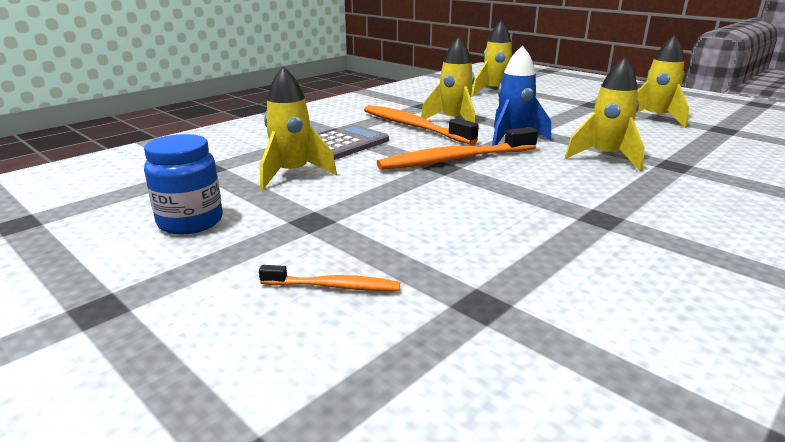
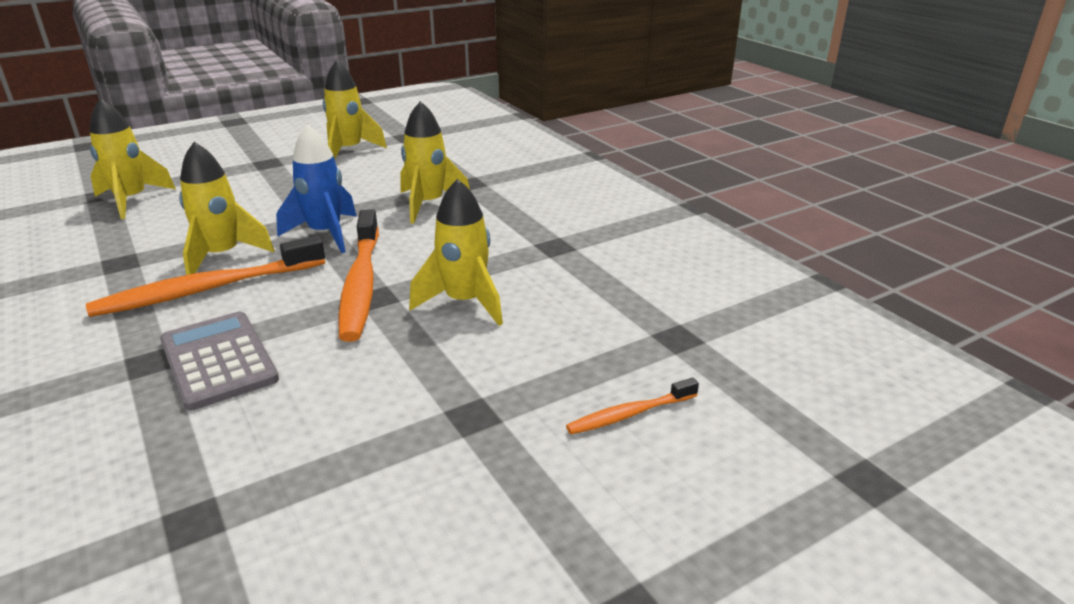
camera: 75 degrees left, 5 degrees up
(190, 222) = (415, 534): blue jar -> none
(292, 174) = (303, 420): yellow rocket -> yellow rocket (464, 302)
(333, 286) = (630, 414): orange toothbrush -> orange toothbrush turned 135 degrees counterclockwise

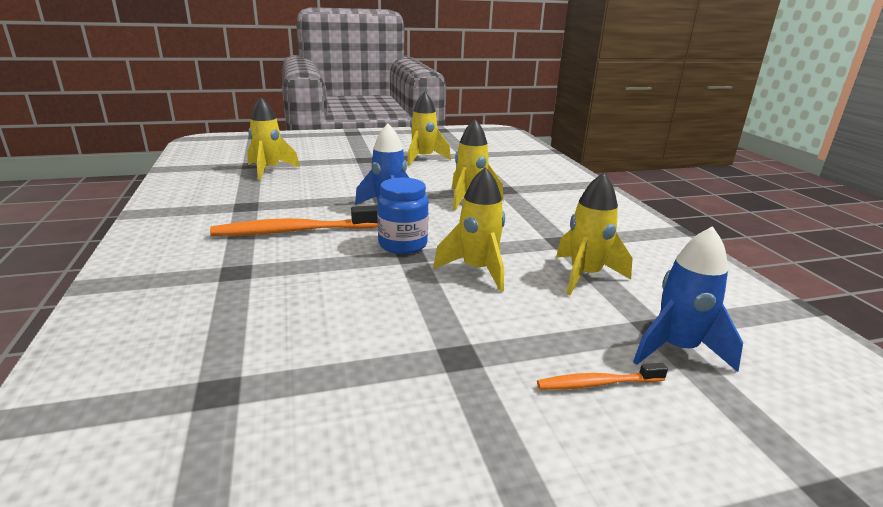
camera: 15 degrees right, 5 degrees down
(218, 360) = (283, 279): grey calculator -> none
(222, 256) = (313, 212): yellow rocket -> yellow rocket (585, 276)
(361, 284) = (403, 245): orange toothbrush -> blue jar
(704, 357) = (676, 349): none -> blue rocket

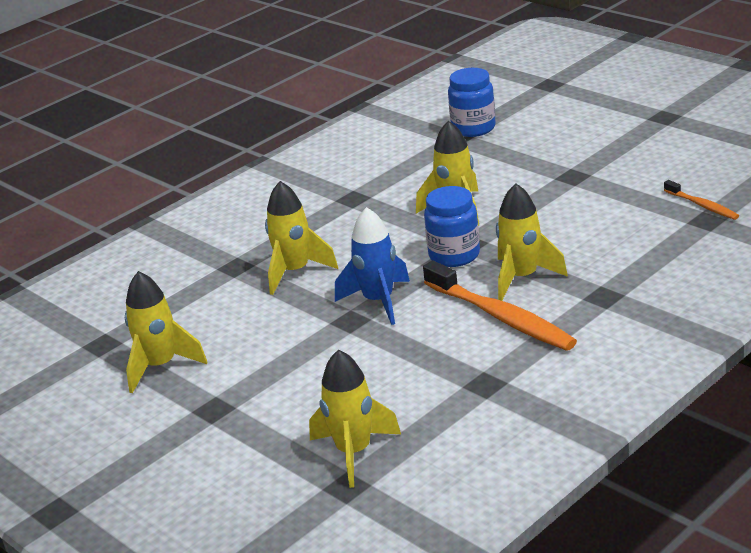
camera: 115 degrees left, 5 degrees up
(585, 276) = (409, 173): yellow rocket -> yellow rocket (522, 278)
(597, 383) = (540, 138): orange toothbrush -> orange toothbrush (702, 205)
(676, 349) = (473, 128): blue rocket -> blue jar

